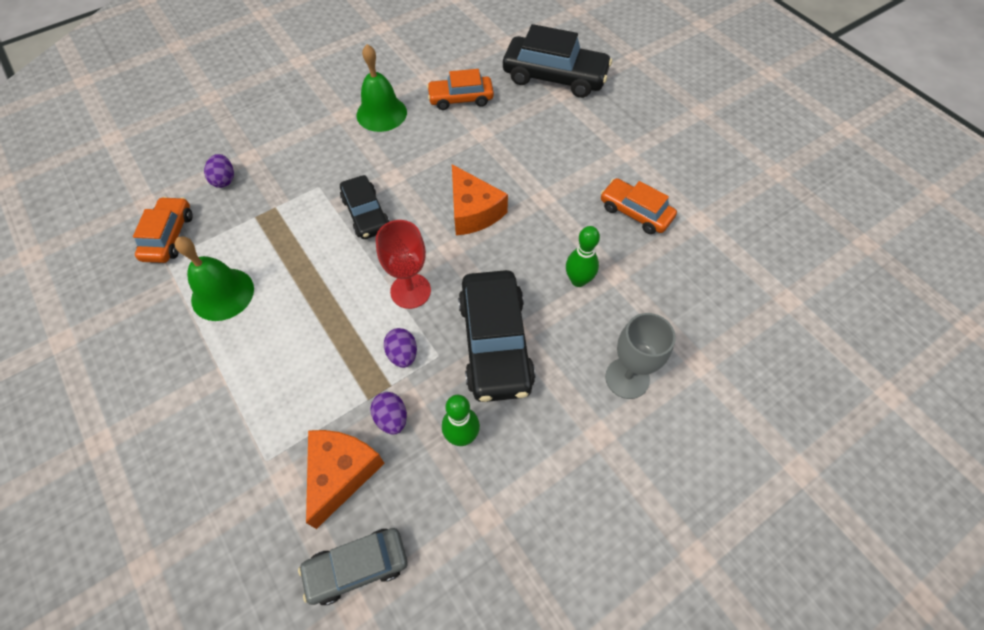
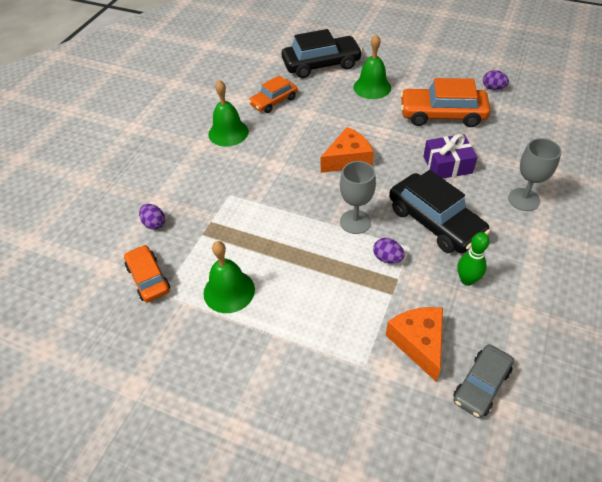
camera: 30 degrees left, 10 degrees down
(366, 214) = (280, 194): black car -> none
(391, 418) = (417, 296): purple egg -> purple egg (493, 88)
(410, 291) = (355, 222): red goblet -> grey goblet
(473, 211) = (348, 159): orange cheese -> orange cheese turned 60 degrees counterclockwise
(578, 280) = (447, 165): green bowling pin -> purple gift
(585, 134) = (372, 87): none -> green bell
(635, 212) = (442, 115): orange car -> orange car, size x1.64

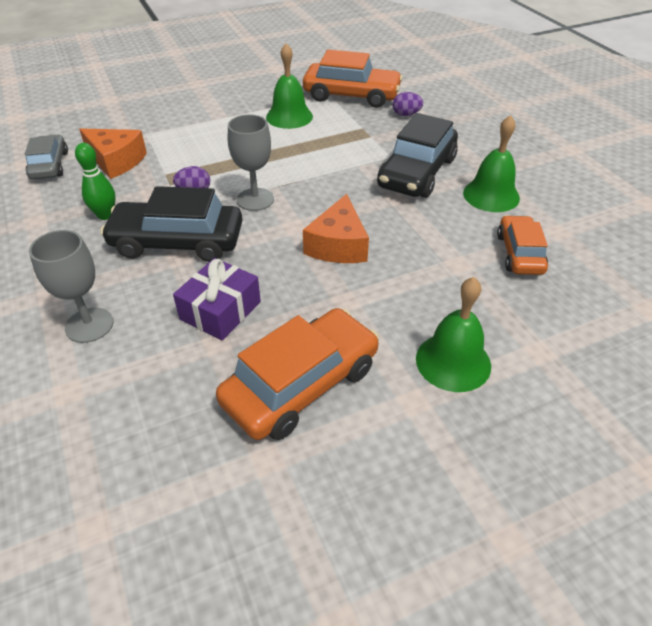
camera: 130 degrees right, 5 degrees down
(148, 278) = (351, 95): orange car -> orange car, size x1.64
(321, 64) = (576, 349): black car -> black car (416, 173)
(493, 88) = (274, 517): purple egg -> none

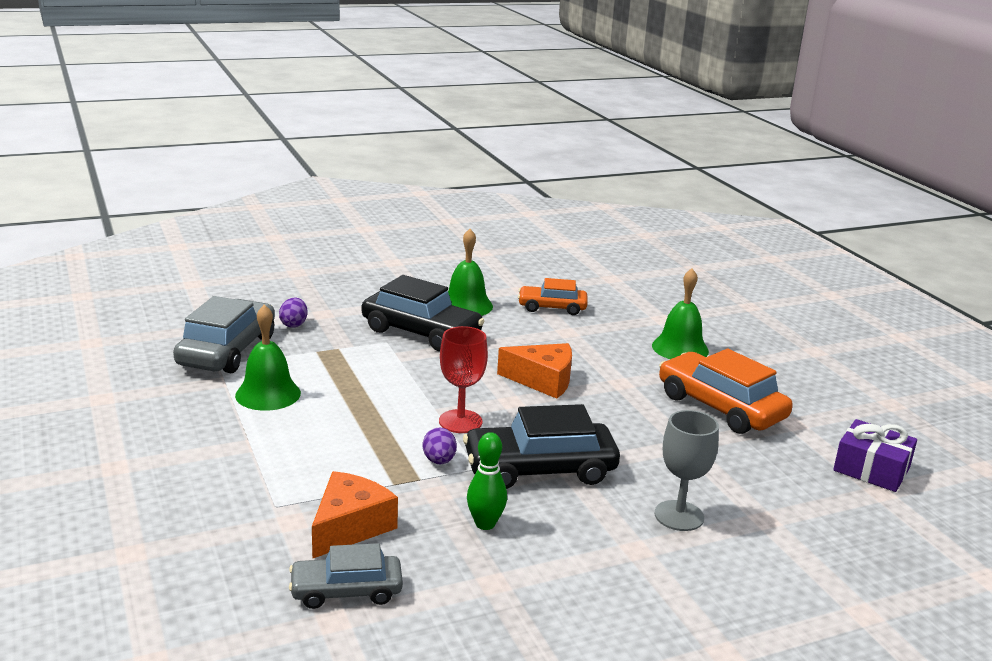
camera: 90 degrees left, 20 degrees down
(177, 242) = (540, 469): black car -> black car turned 75 degrees clockwise
(220, 310) = (643, 442): purple gift -> purple gift (871, 469)
(255, 199) = (460, 421): grey goblet -> red goblet
(351, 95) = (227, 351): orange car -> grey car

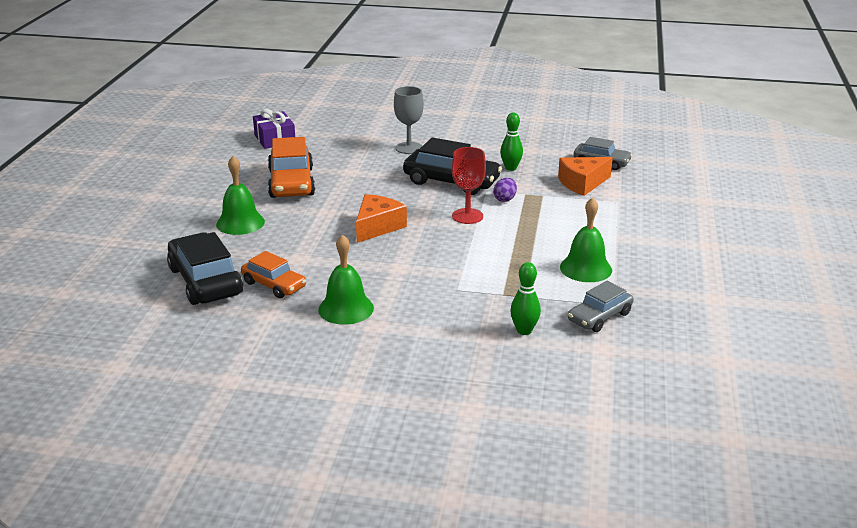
camera: 145 degrees left, 5 degrees up
(227, 351) = (599, 317): grey car -> grey car, size x0.61
(294, 324) = (524, 330): purple egg -> green bowling pin
(421, 332) = (419, 290): black car -> black car (205, 281)
(543, 380) = (377, 227): orange cheese -> orange cheese turned 75 degrees clockwise

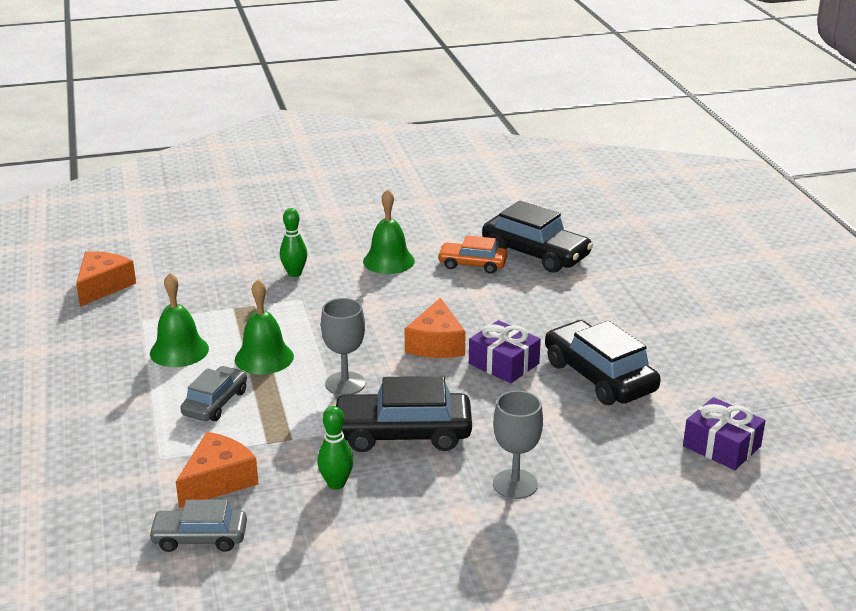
camera: 155 degrees right, 0 degrees up
(240, 223) = (584, 312): green bell -> green bell (264, 357)
(291, 183) = (599, 376): orange car -> black car
(344, 203) = (504, 364): none -> purple gift
(467, 216) = (345, 384): red goblet -> grey goblet
(505, 199) = (314, 422): purple egg -> none
(524, 330) = (220, 279): green bowling pin -> green bowling pin (294, 273)
(599, 317) = (153, 305): grey car -> grey car (215, 403)
(649, 353) = (103, 286): none -> orange cheese

